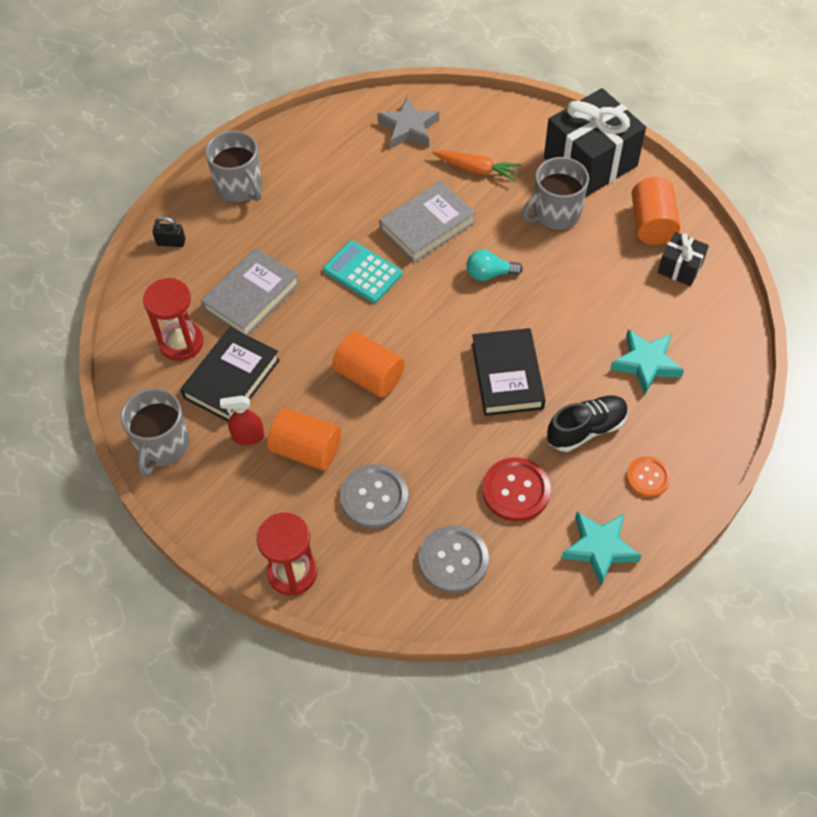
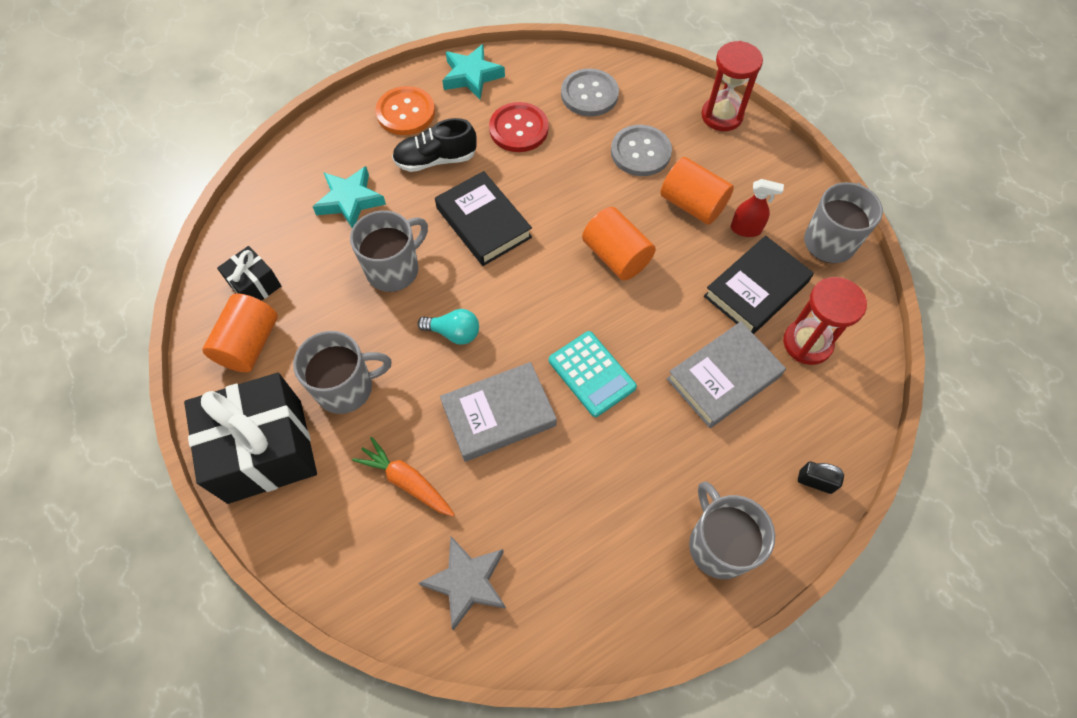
camera: 165 degrees left, 5 degrees up
(507, 376) = (483, 222): black book -> black book turned 45 degrees counterclockwise
(568, 312) = (394, 269): none -> grey mug
(648, 477) = (406, 112): orange button -> orange button, size x1.56

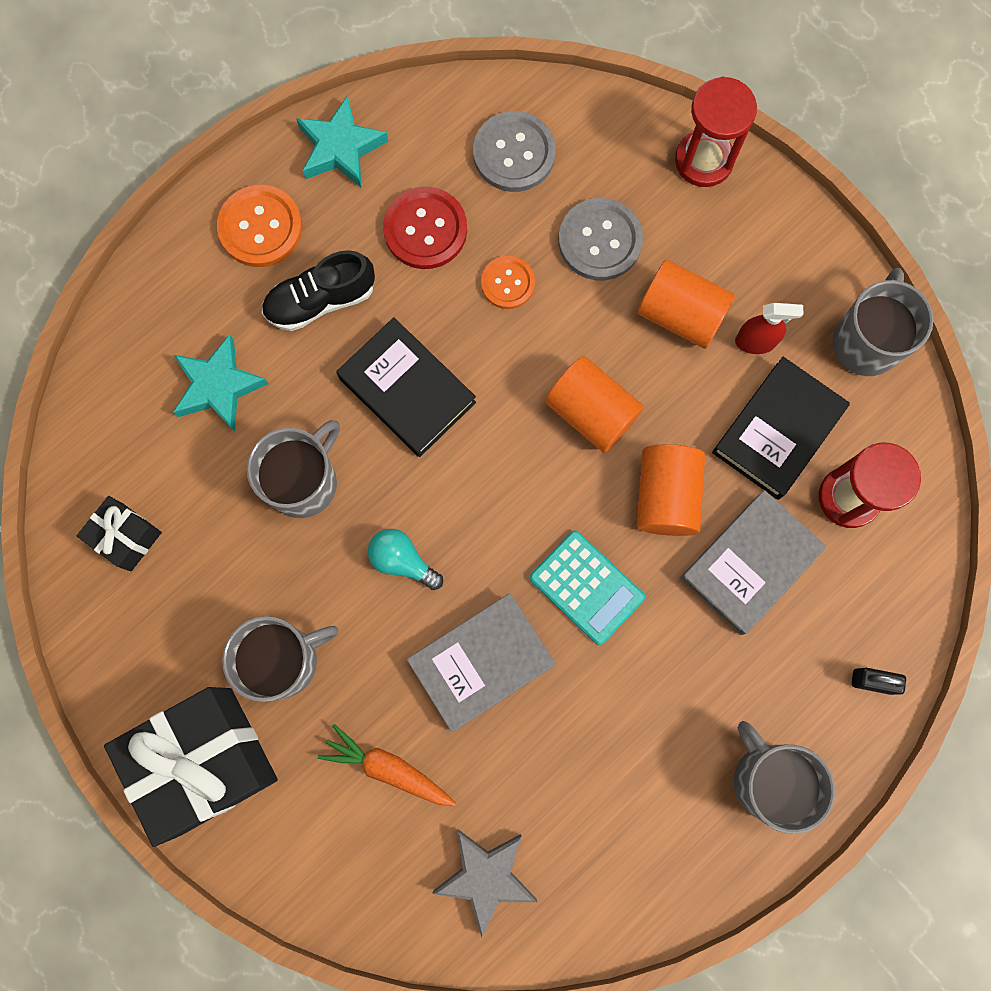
camera: 10 degrees left, 15 degrees up
(249, 344) = (144, 622): orange cylinder -> orange cylinder (666, 496)
(454, 333) = (402, 561): turquoise light bulb -> turquoise light bulb turned 150 degrees counterclockwise
(570, 168) = (507, 283): none -> orange button

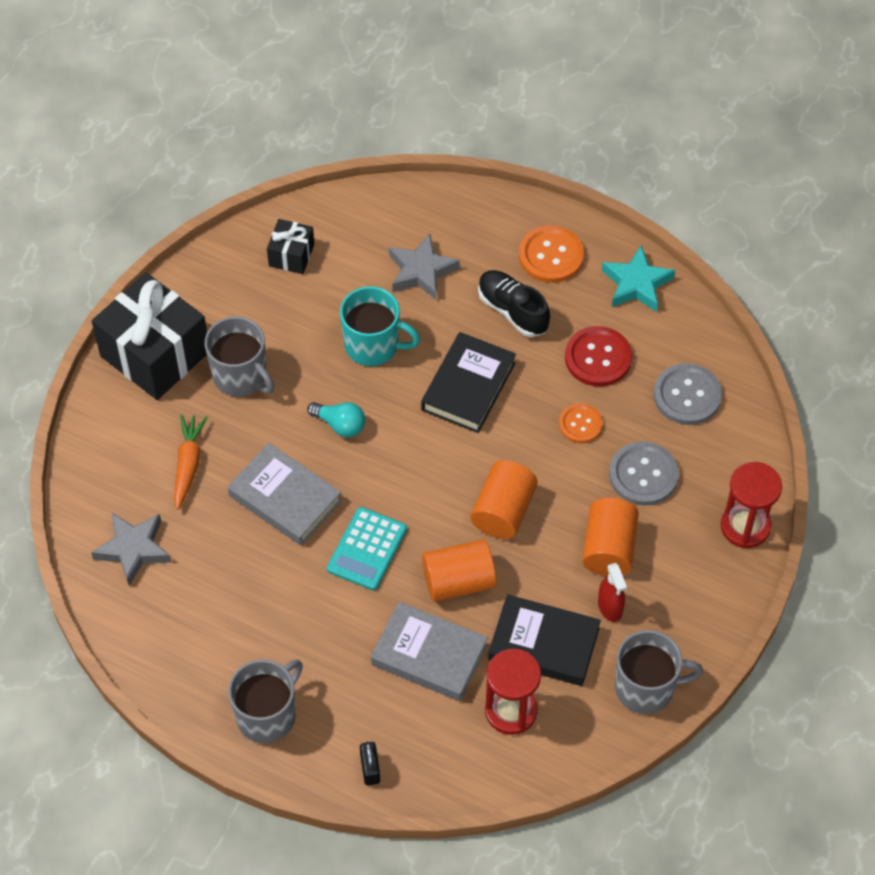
camera: 70 degrees right, 20 degrees down
(219, 386) = (421, 271): turquoise star -> grey star
(304, 481) = (373, 345): grey mug -> turquoise mug
(402, 561) = (340, 425): turquoise light bulb -> turquoise light bulb turned 105 degrees clockwise

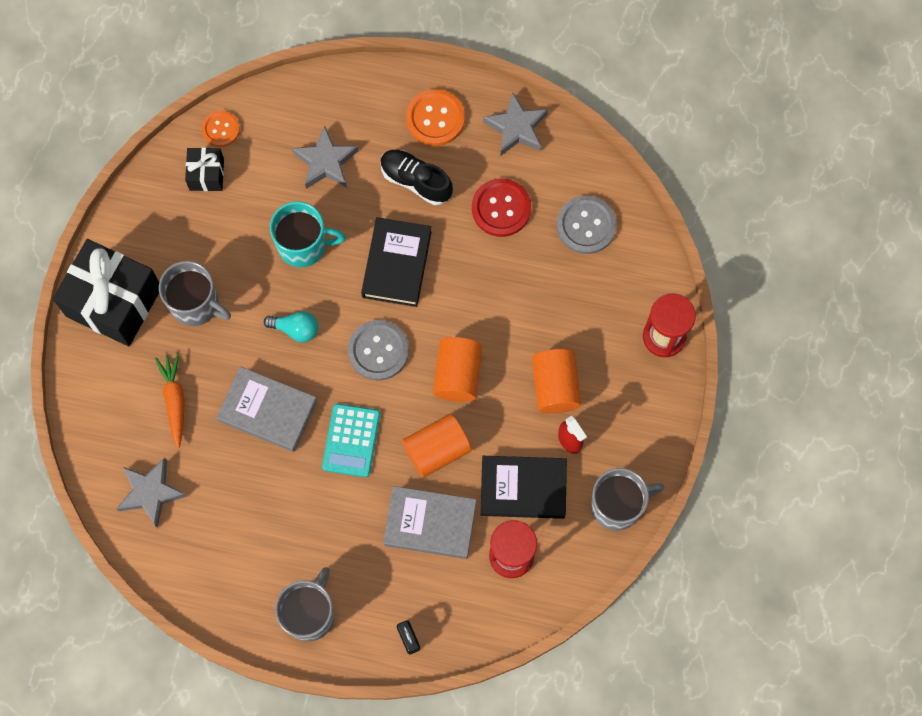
camera: 15 degrees left, 15 degrees up
(580, 424) = (502, 276): orange button -> orange button (221, 129)
(636, 284) = (516, 128): turquoise star -> grey star
(643, 475) = (567, 310): grey button -> grey button (378, 351)

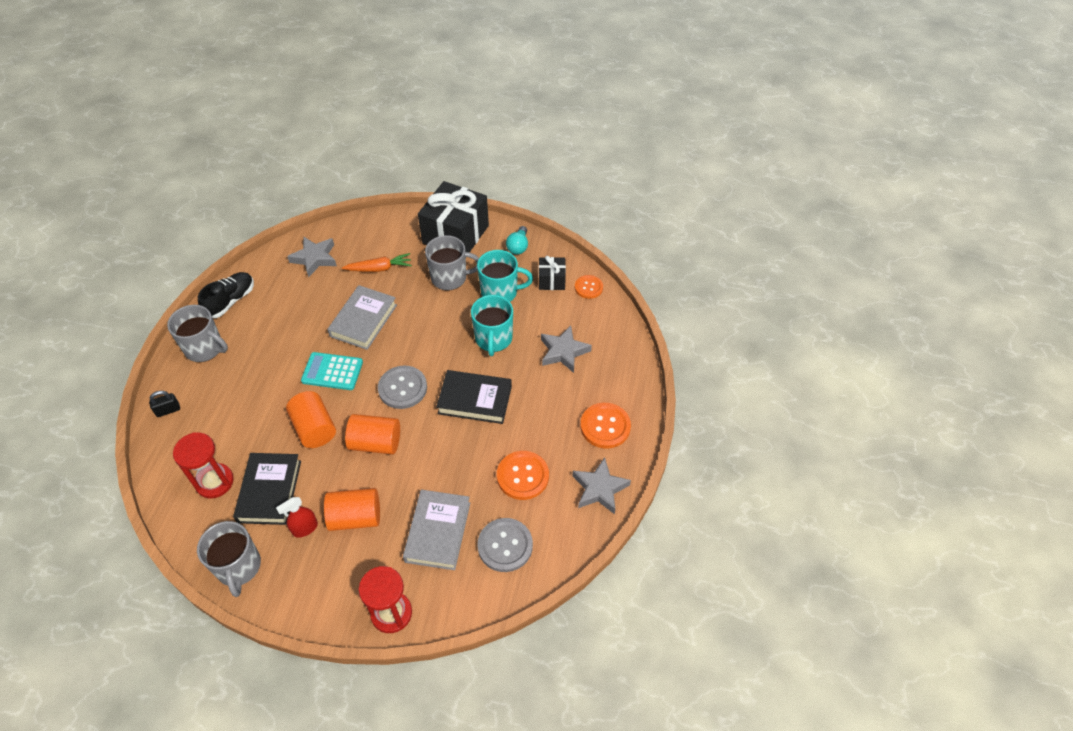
camera: 90 degrees right, 20 degrees down
(196, 304) = (450, 278): grey mug -> grey mug turned 120 degrees counterclockwise
(225, 239) = (500, 292): none -> turquoise mug
(296, 329) = (426, 336): turquoise light bulb -> turquoise light bulb (518, 246)
(416, 181) = (548, 413): black shoe -> black shoe (231, 301)
(430, 524) = (255, 424): grey book -> grey book (438, 532)
(501, 208) = (522, 476): red button -> orange button

